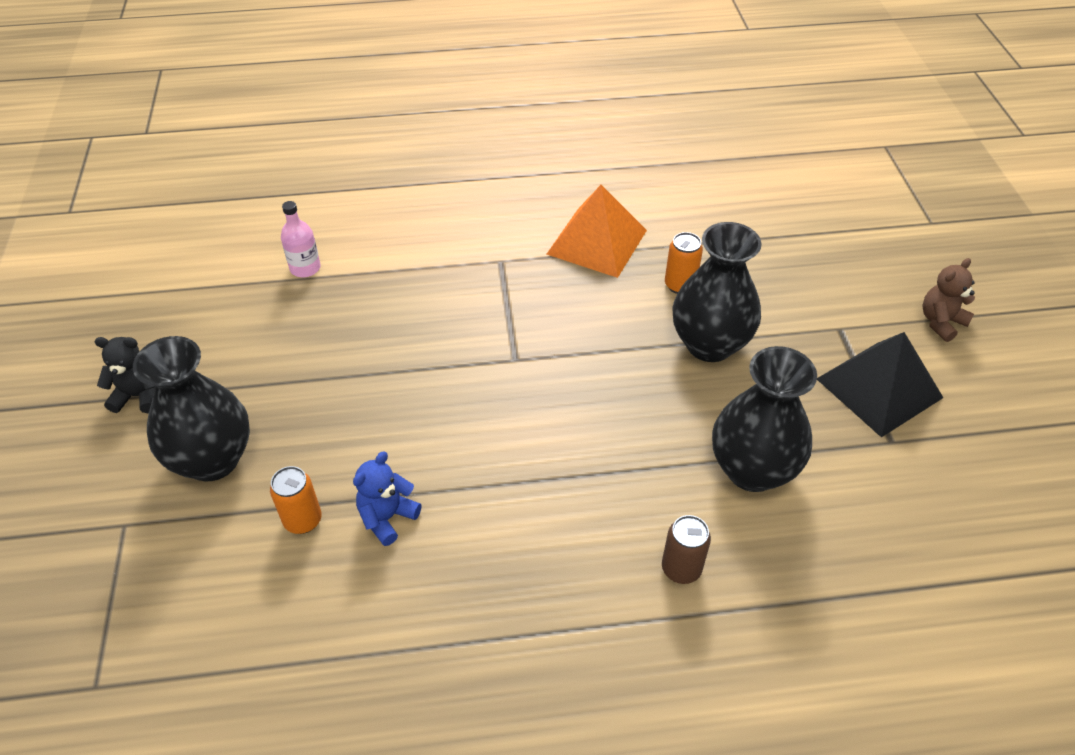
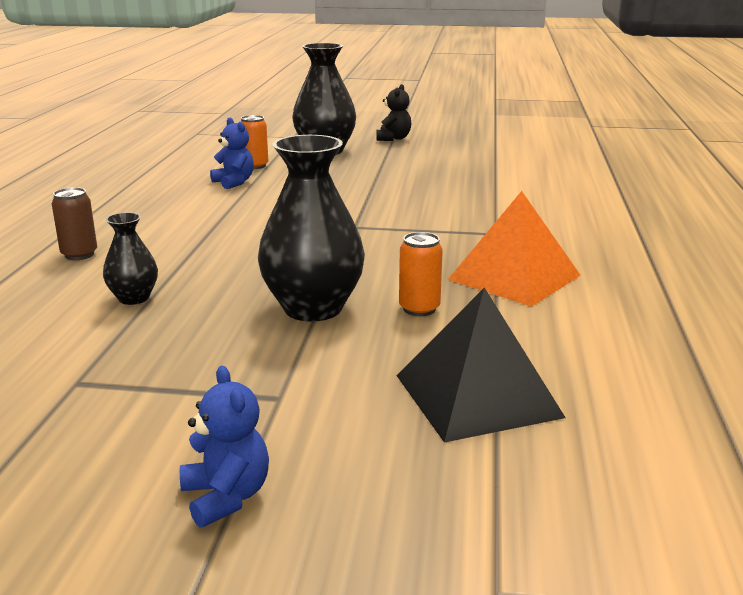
camera: 105 degrees right, 25 degrees down
(305, 268) = (508, 174): pink bottle -> none
(752, 470) = (134, 298): black vase -> black vase, size x0.52
(879, 388) = (157, 398): black pyramid -> black pyramid (477, 396)
(941, 322) = (226, 497): brown teddy bear -> blue teddy bear

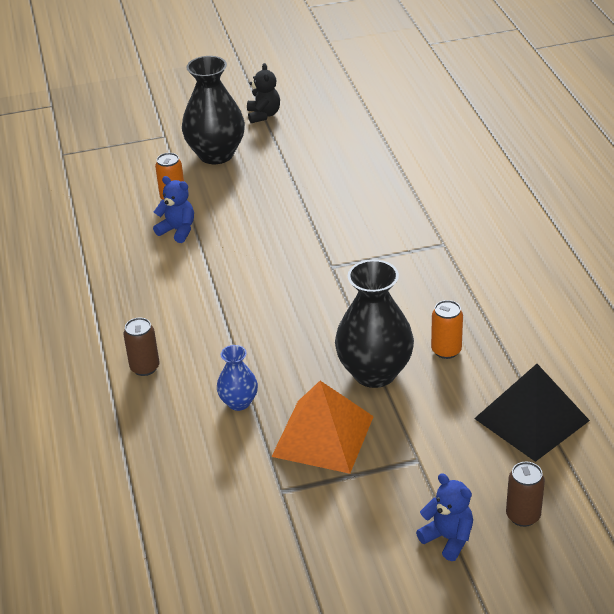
camera: 20 degrees left, 15 degrees up
(134, 298) = (239, 402): black vase -> blue vase
(368, 503) = (523, 516): none -> brown can
(514, 277) = (488, 295): orange pyramid -> orange pyramid (323, 436)

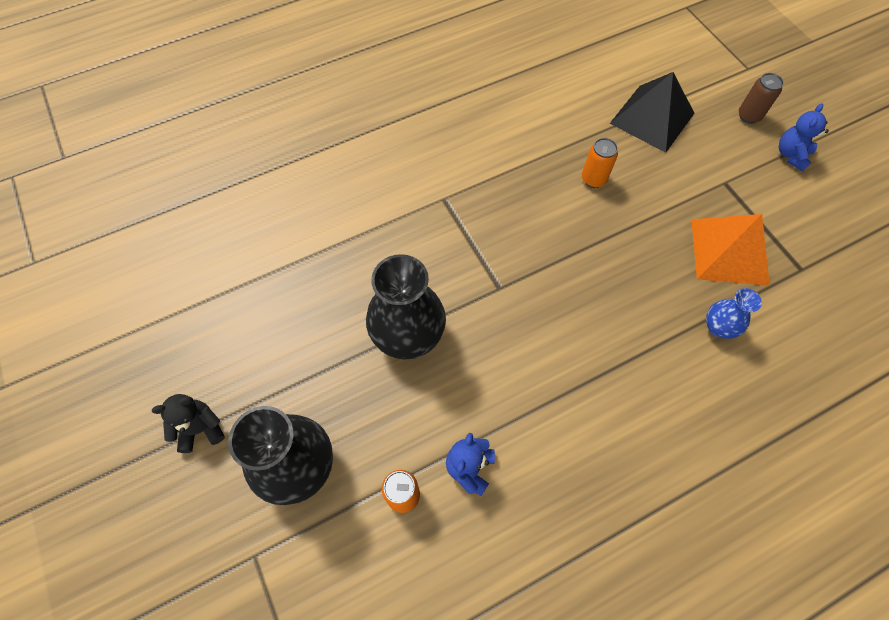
camera: 105 degrees left, 25 degrees up
(145, 367) = (707, 430): brown can -> none
(374, 373) = (639, 226): black vase -> black vase (408, 336)

